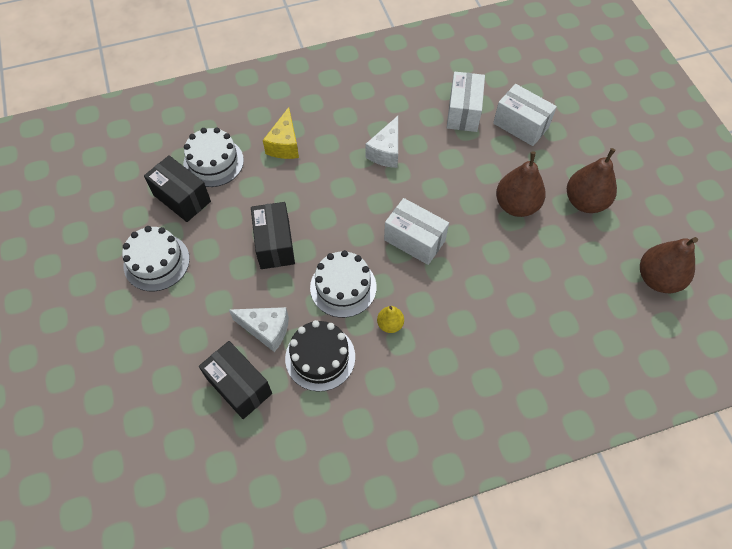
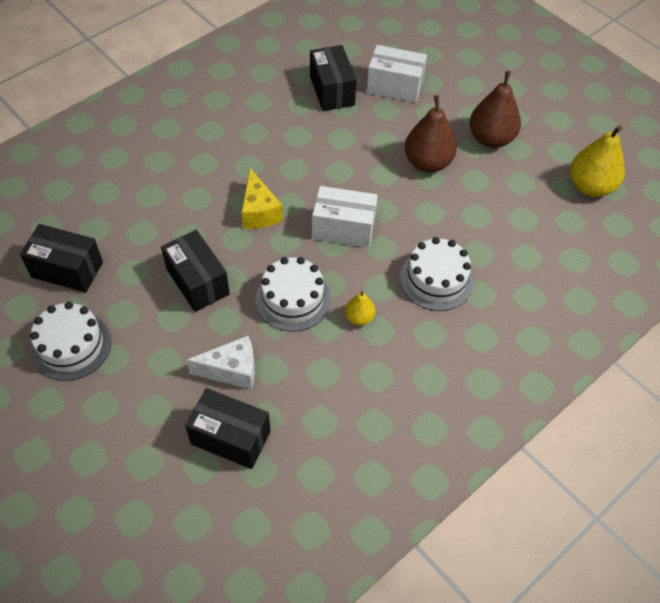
camera: 25 degrees left, 5 degrees down
(213, 162) = (85, 221): white cake -> white cake (436, 279)
(285, 145) = (158, 178): yellow cheese -> yellow cheese (259, 211)
(320, 357) = (303, 376): black cake -> none
(386, 152) = (271, 152): white cheese -> none
(463, 112) = (332, 91): white box -> black box
(658, 279) = (590, 186): brown pear -> yellow pear

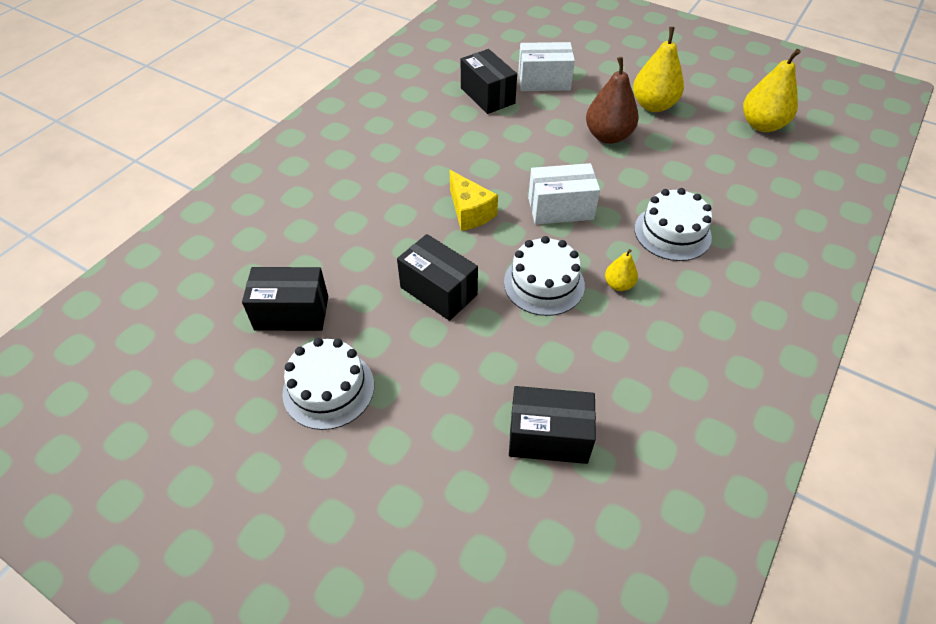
camera: 15 degrees left, 5 degrees down
(232, 370) = (516, 368): white cheese -> none
(491, 139) = (653, 105): brown pear -> yellow pear

